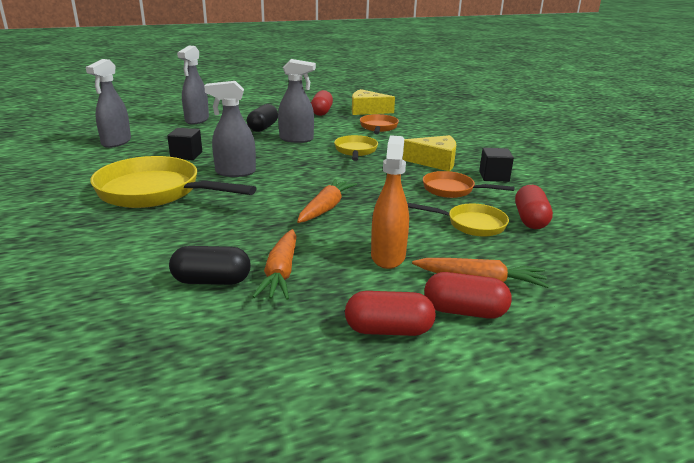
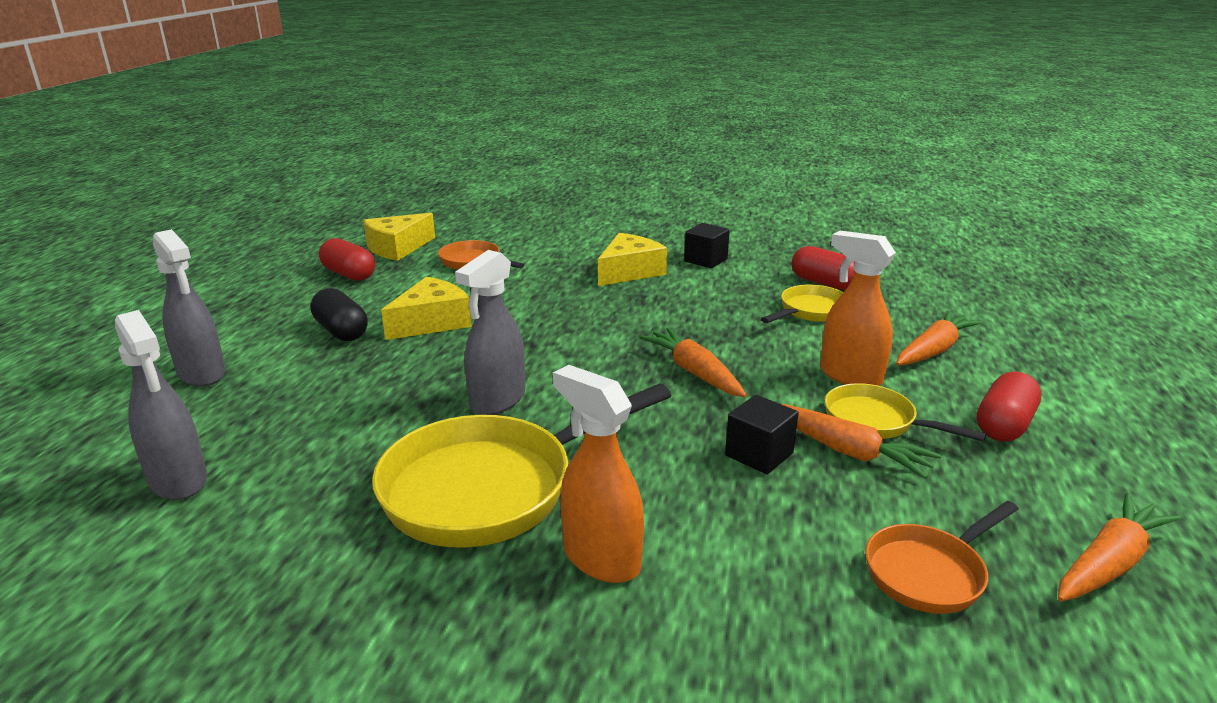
camera: 55 degrees left, 0 degrees up
(114, 229) = (601, 558): none -> orange spray bottle
(186, 155) = (364, 423): black cube -> black cube (759, 454)
(211, 281) = (837, 506): black capsule -> none
(221, 401) = (1108, 563): none -> orange carrot
(296, 139) = (432, 322): grey spray bottle -> yellow cheese
(355, 151) = (535, 300): yellow pan -> yellow pan (876, 421)
(452, 190) = (718, 290): orange pan -> orange pan (929, 573)
(464, 311) = (985, 377): red capsule -> none

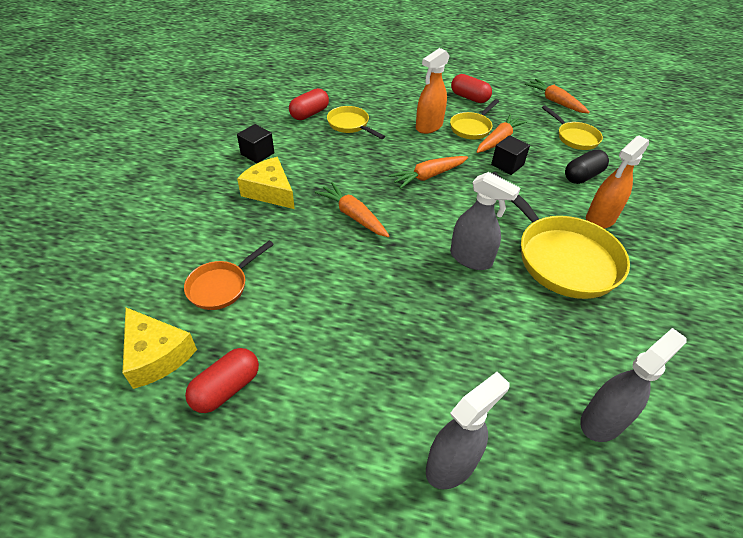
camera: 90 degrees left, 20 degrees up
(341, 331) = (366, 367): black capsule -> black capsule (582, 176)
(432, 322) = (352, 304): yellow cheese -> none
(929, 573) = (575, 137): orange pan -> yellow pan
(933, 350) = (400, 98): orange carrot -> orange carrot (353, 216)

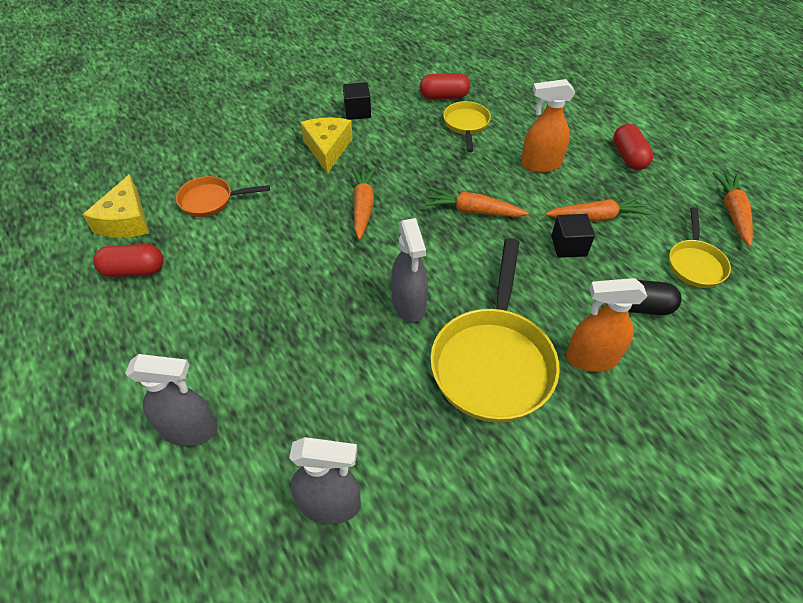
camera: 45 degrees right, 5 degrees up
(472, 128) = (585, 189): yellow pan -> none

